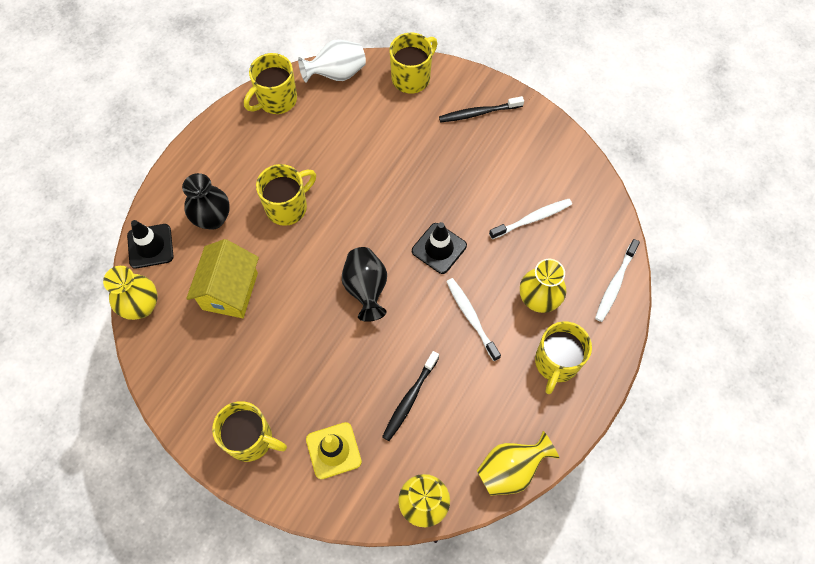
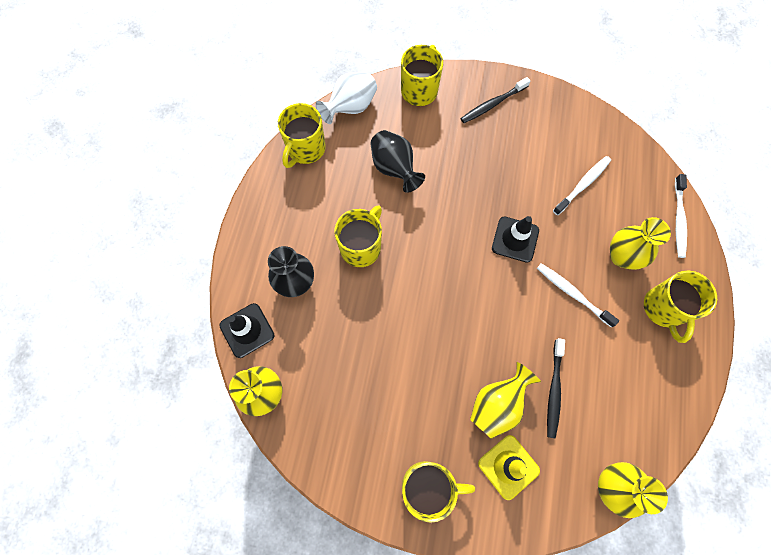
camera: 20 degrees left, 5 degrees up
(230, 291) = (343, 347): yellow house -> none
(366, 289) = (468, 300): black vase -> black vase (394, 169)
(511, 469) = (671, 423): yellow vase -> yellow vase (497, 404)

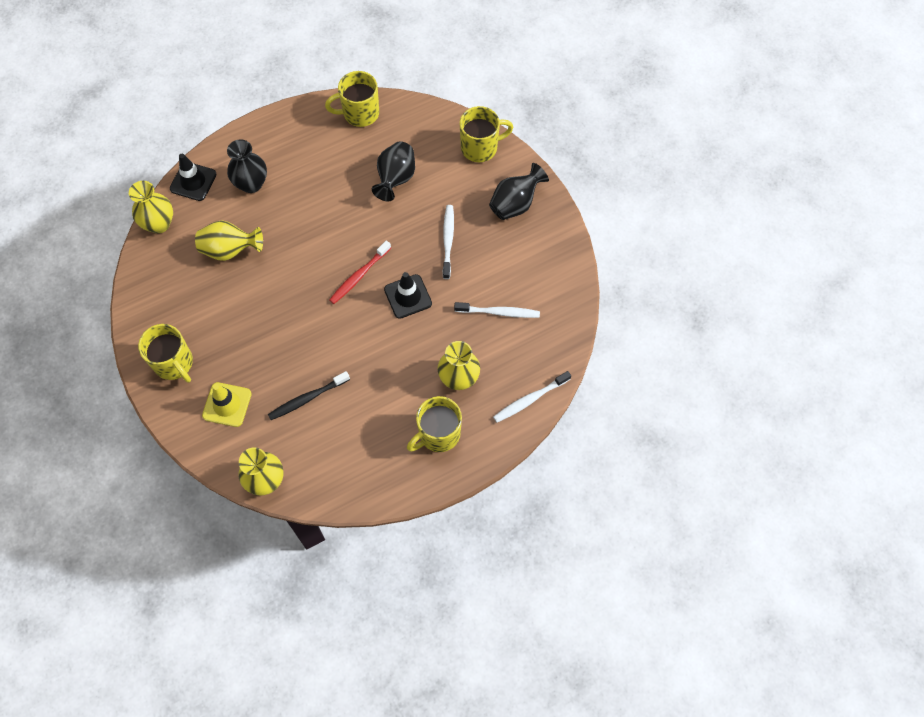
camera: 50 degrees right, 5 degrees down
(350, 108) = (421, 115): white vase -> none
(361, 247) = (313, 203): yellow mug -> none
(464, 262) = (359, 276): none -> red toothbrush
(492, 104) = (515, 204): black toothbrush -> black vase
(497, 404) = (266, 368): yellow vase -> yellow vase (230, 250)
(572, 293) = (396, 363): white toothbrush -> white toothbrush (448, 240)

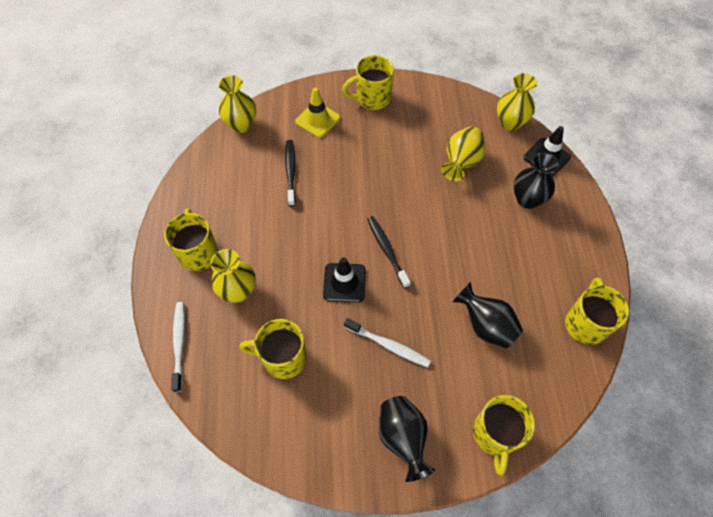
camera: 115 degrees right, 5 degrees down
(359, 276) = (387, 250): red toothbrush -> black toothbrush
(499, 312) = (283, 358): white toothbrush -> yellow mug

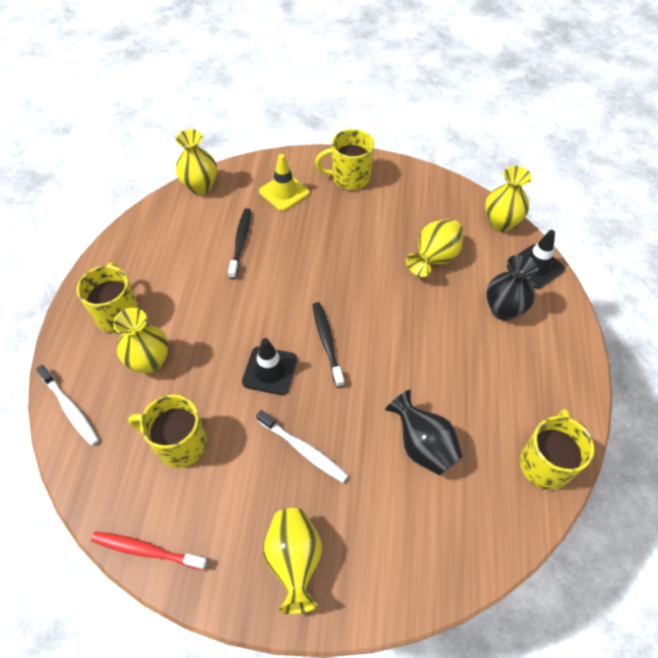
camera: 10 degrees right, 5 degrees down
(179, 344) = (70, 409): white toothbrush -> white toothbrush turned 135 degrees clockwise
(279, 452) = (147, 550): none -> red toothbrush
(402, 438) = (294, 561): black vase -> yellow vase
(495, 434) = (406, 577): yellow mug -> none

